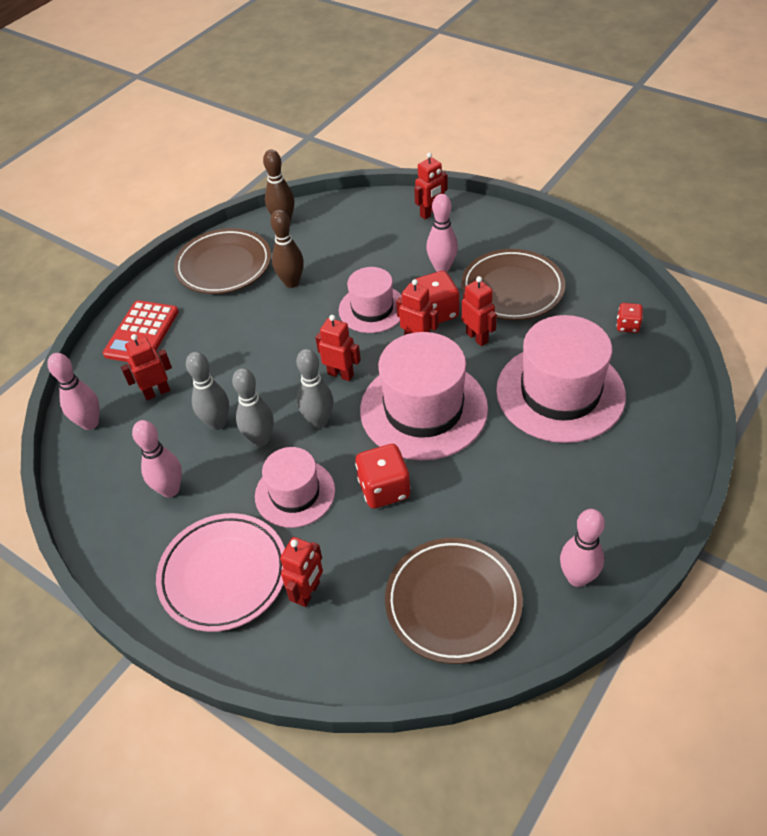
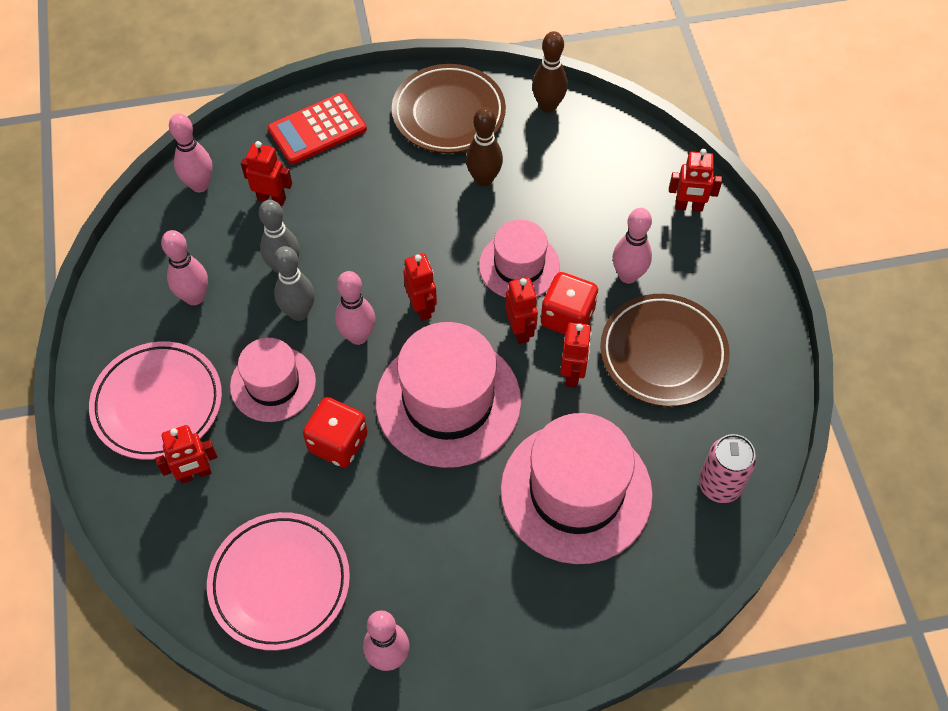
camera: 40 degrees right, 10 degrees up
(319, 421) = (358, 336): grey bowling pin -> pink bowling pin
(453, 602) = (280, 583): brown plate -> pink plate
(627, 326) = (719, 485): red dice -> pink can

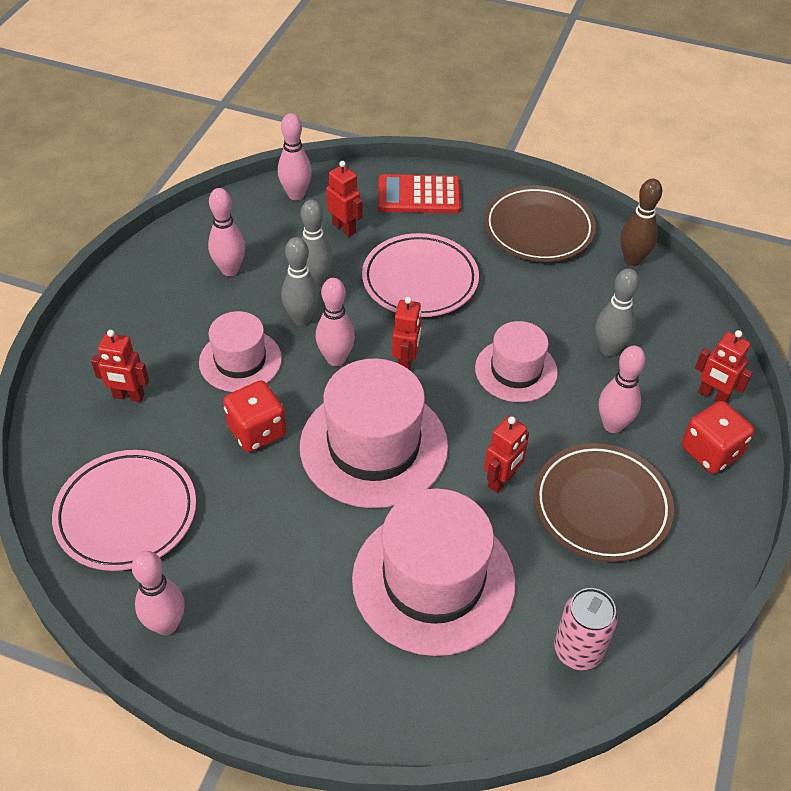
camera: 30 degrees right, 10 degrees down
(158, 403) = (142, 331): pink plate -> pink plate (420, 280)
(484, 179) = (533, 290): brown bowling pin -> none
(520, 330) = (479, 422): red robot -> none
(567, 317) = (530, 432): red dice -> red dice (710, 452)
(582, 205) = (609, 349): none -> grey bowling pin

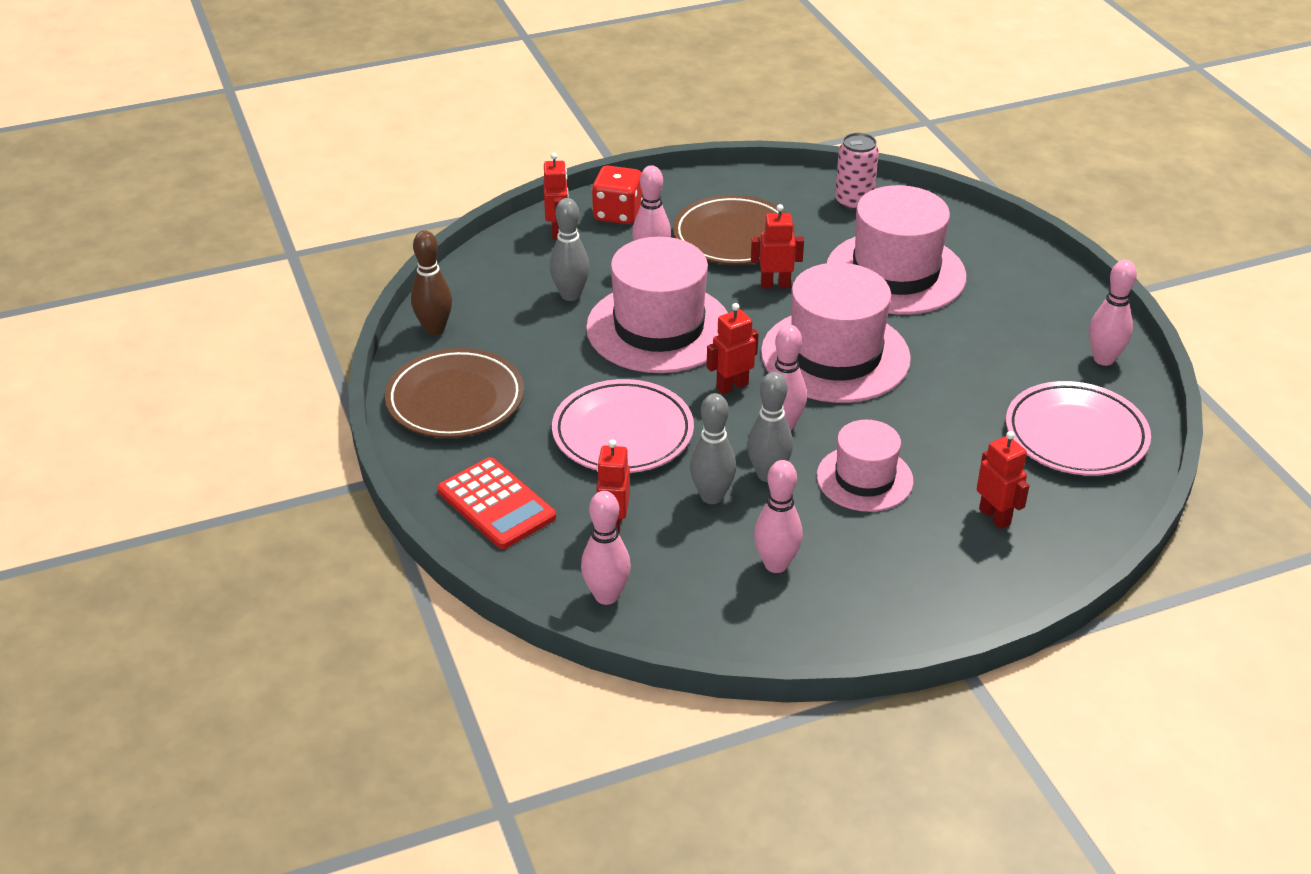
camera: 130 degrees left, 10 degrees down
(257, 431) = (912, 421): red dice -> none
(516, 370) = (659, 328): pink hat -> pink hat, size x1.69

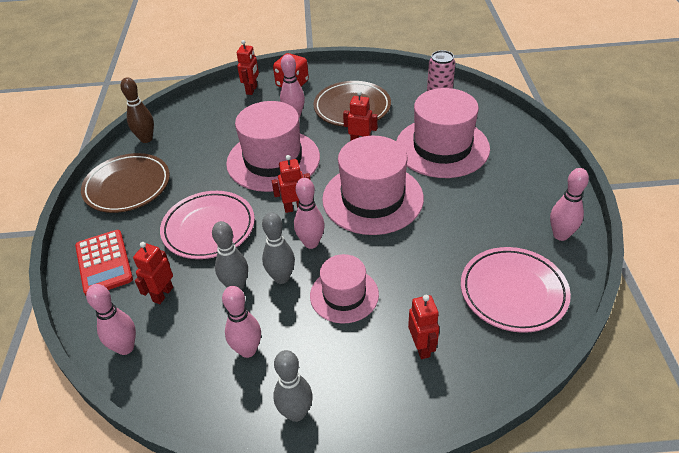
camera: 20 degrees right, 5 degrees up
(570, 295) = (234, 130): grey bowling pin -> grey bowling pin (296, 413)

